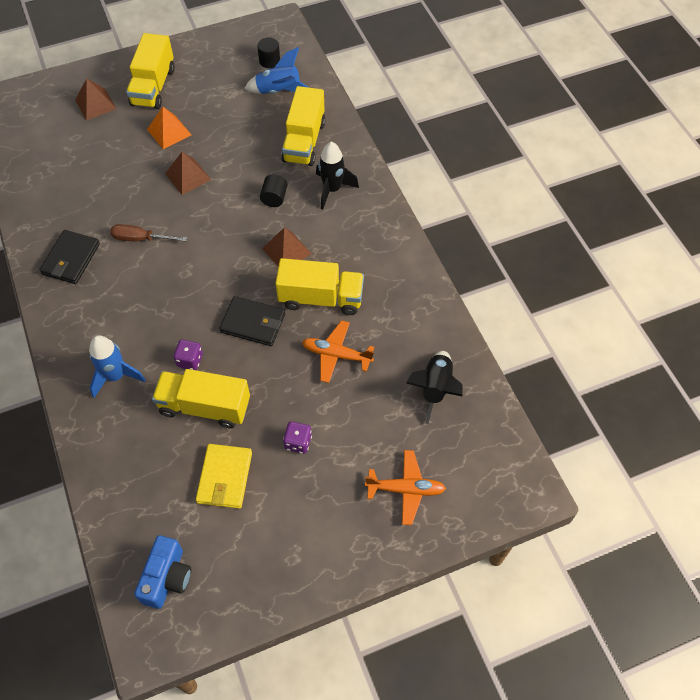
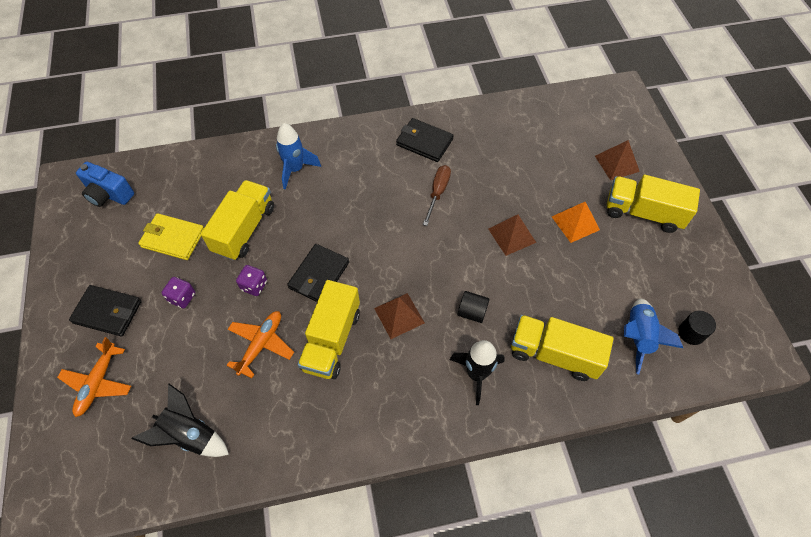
camera: 100 degrees right, 0 degrees up
(190, 360) = (294, 222): purple dice -> purple dice (254, 286)
(327, 512) = (108, 312): none -> black wallet

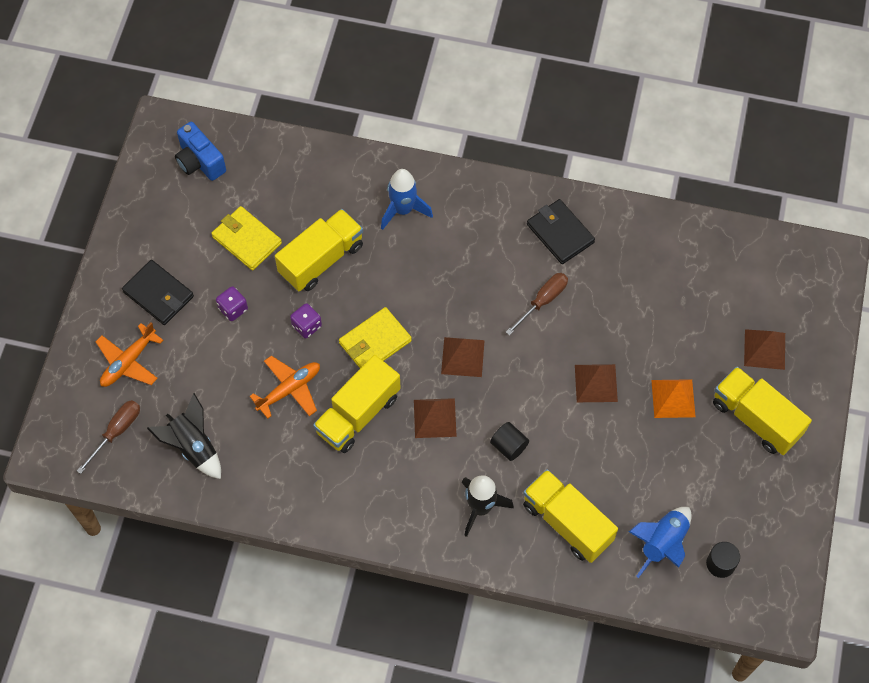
camera: 25 degrees right, 5 degrees up
(107, 454) = (116, 432): none -> brown screwdriver
(319, 275) = (375, 342): black wallet -> yellow wallet
(397, 258) = (463, 357): none -> brown pyramid

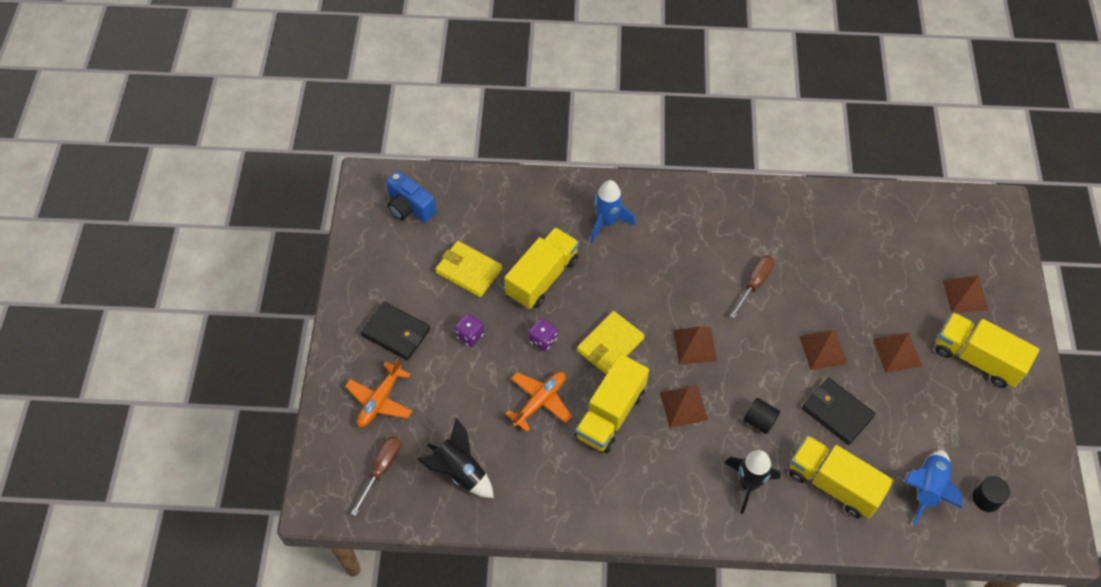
camera: 10 degrees left, 5 degrees down
(560, 233) = (754, 221): black wallet -> black wallet (837, 412)
(673, 398) = (897, 352): orange pyramid -> brown pyramid

